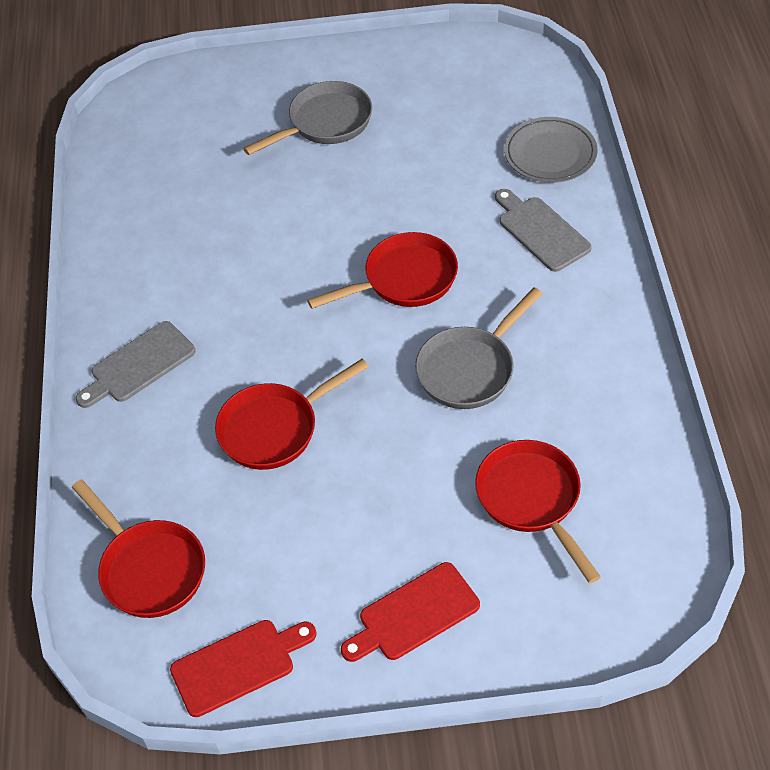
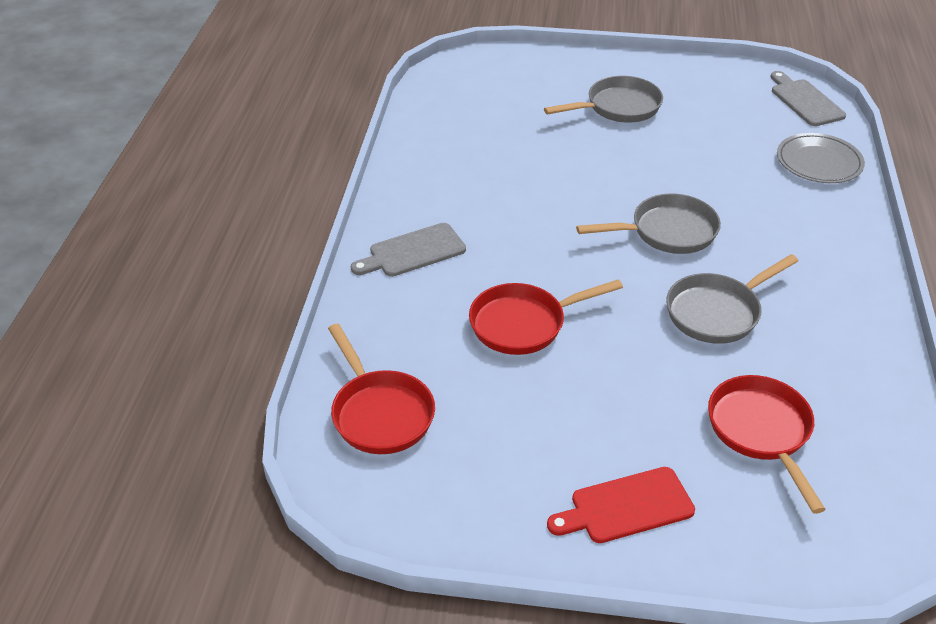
camera: 10 degrees right, 10 degrees down
(238, 665) = (444, 513): red cutting board -> none
(404, 279) = (667, 232): red pan -> grey pan
(540, 231) = (801, 218): grey cutting board -> grey cutting board (805, 101)

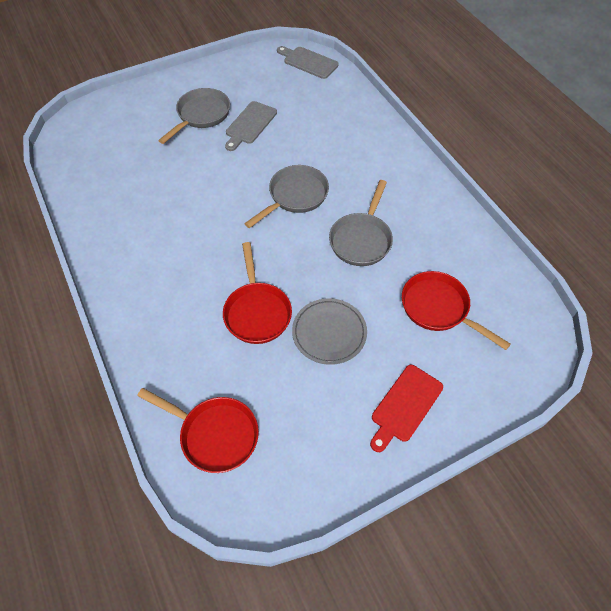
camera: 35 degrees left, 15 degrees up
(413, 252) = (145, 296): grey cutting board -> grey cutting board (250, 125)
(523, 324) = (257, 312): red pan -> red pan turned 45 degrees counterclockwise
(818, 162) = (345, 103): grey plate -> grey plate (329, 333)

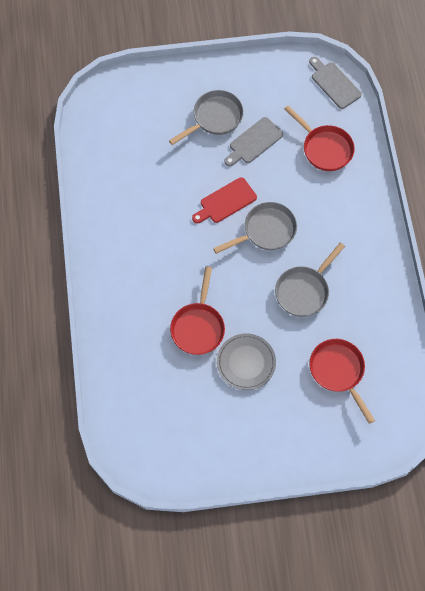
camera: 20 degrees right, 10 degrees up
(215, 434) = (137, 411): red pan -> red pan (325, 148)
(405, 406) = (278, 437): red cutting board -> red cutting board (225, 202)

